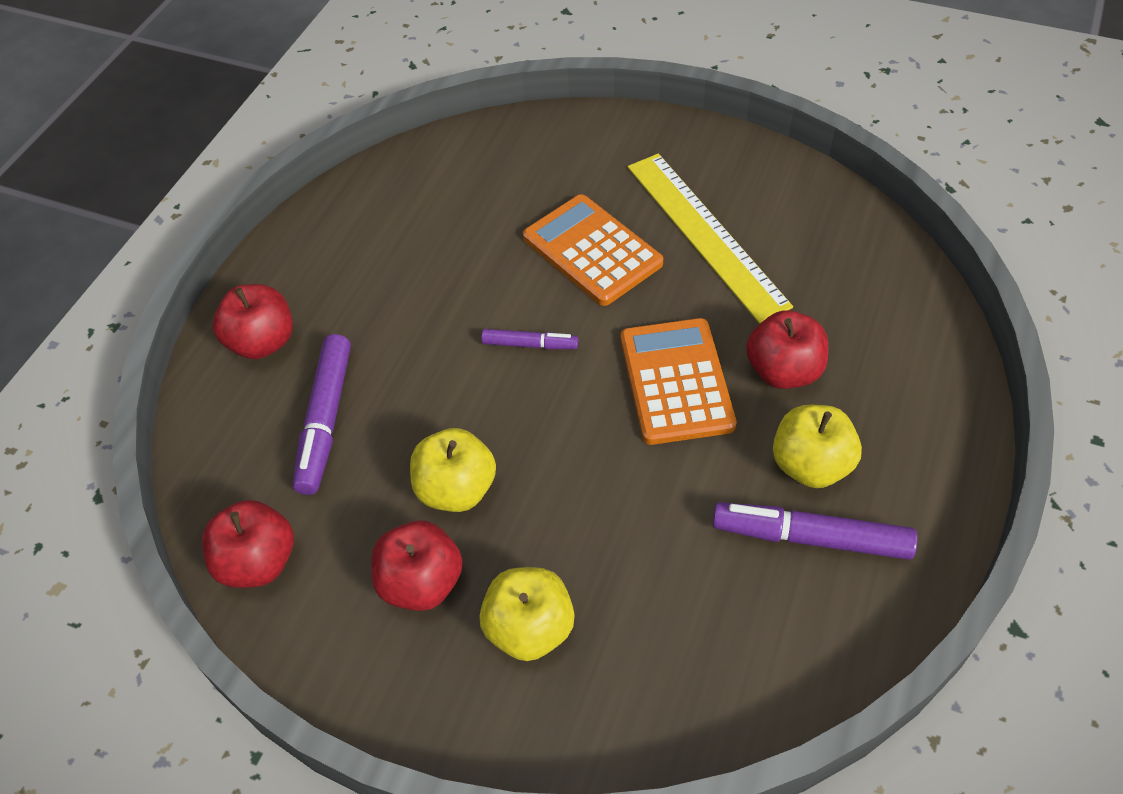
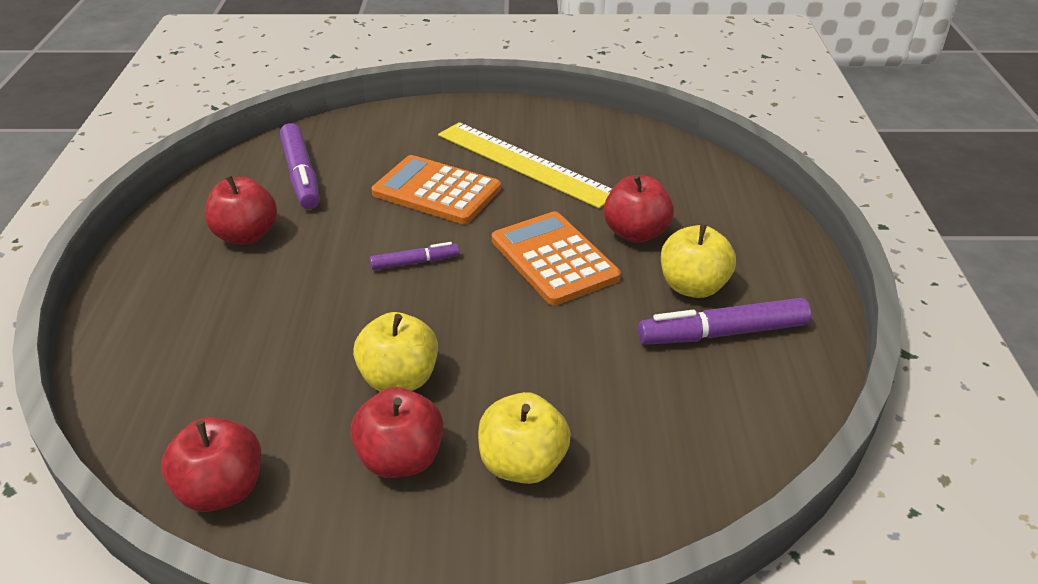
camera: 25 degrees left, 15 degrees down
(262, 342) = (152, 317): red apple -> red apple (246, 235)
(325, 420) = (244, 360): purple marker -> purple marker (301, 175)

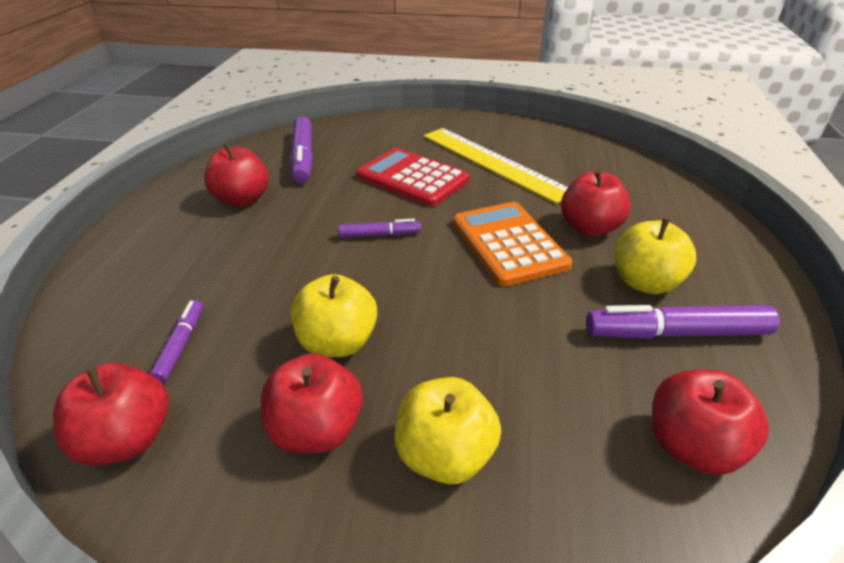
camera: 10 degrees right, 0 degrees up
(239, 400) = (181, 345): none -> purple marker
(436, 191) = (412, 178): orange calculator -> red calculator
(734, 430) = (691, 446): none -> red apple

